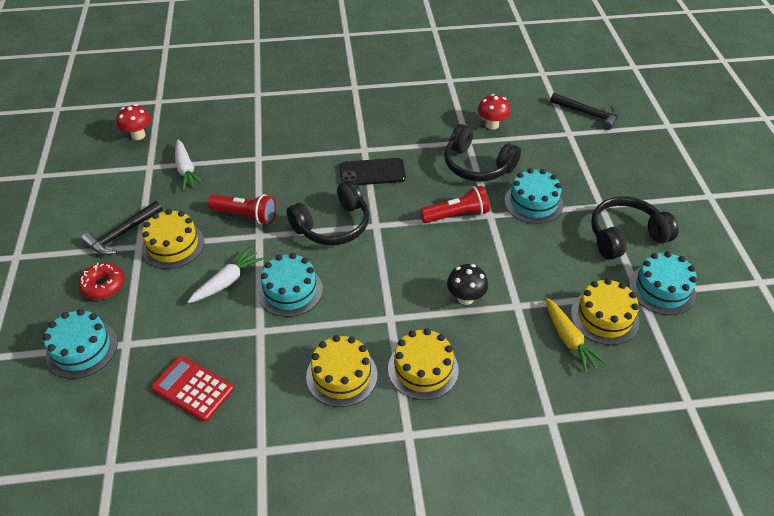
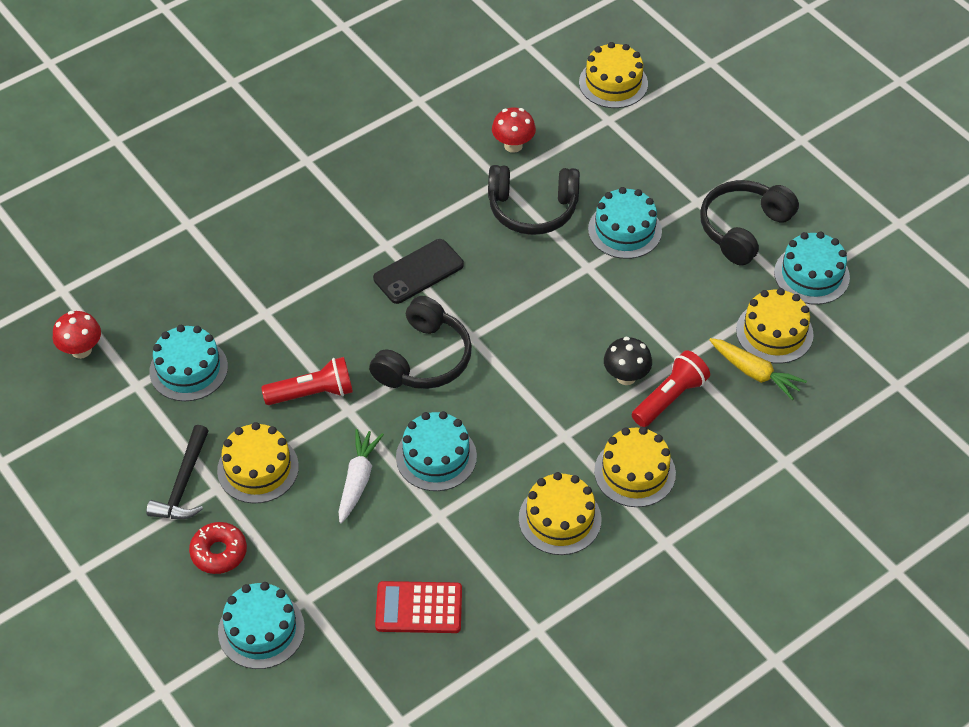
camera: 30 degrees left, 5 degrees up
(186, 170) = (188, 369): white carrot -> turquoise cake
(456, 215) = (552, 283): red flashlight -> red flashlight (670, 398)
(587, 114) = (613, 83): black hammer -> yellow cake

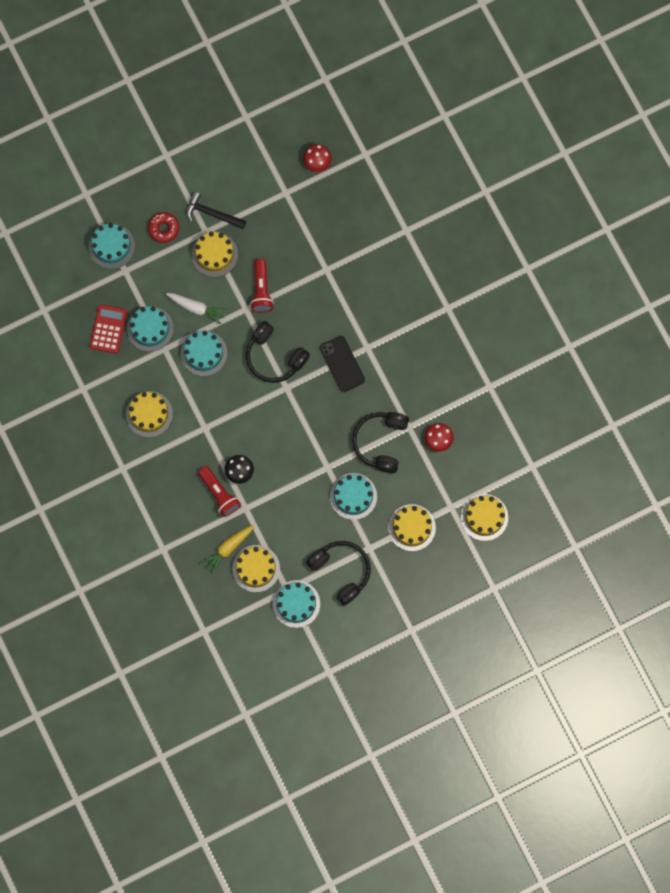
camera: 100 degrees right, 25 degrees up
(188, 369) = (292, 222): turquoise cake -> turquoise cake (150, 329)
(634, 472) = (172, 462): yellow cake -> yellow cake (411, 527)

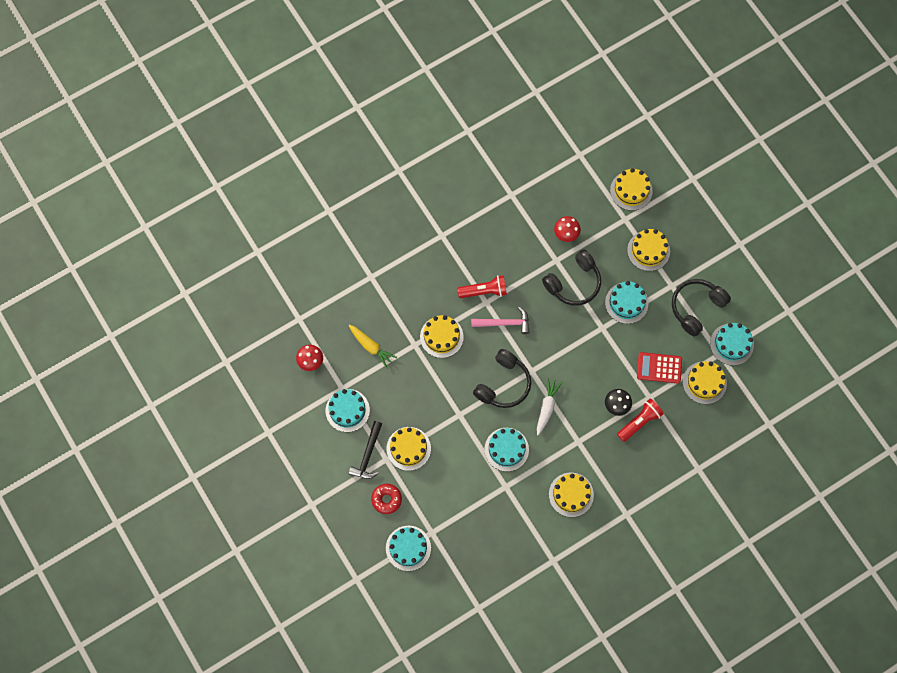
camera: 95 degrees left, 5 degrees down
(108, 329) = (491, 542): red calculator -> red calculator (659, 368)
(150, 329) = (487, 502): turquoise cake -> turquoise cake (347, 410)
(196, 308) = (463, 460): white carrot -> white carrot (547, 407)
(228, 548) = (689, 409): yellow carrot -> yellow carrot (371, 347)
(261, 290) = (440, 402): red flashlight -> red flashlight (484, 291)
(332, 298) = (441, 337): none -> yellow cake
(342, 364) = (504, 323): black phone -> pink hammer
(381, 442) = (573, 283): black headphones -> black headphones turned 45 degrees counterclockwise

